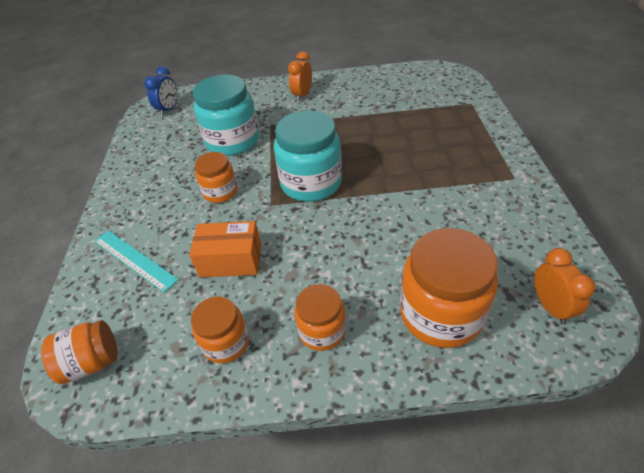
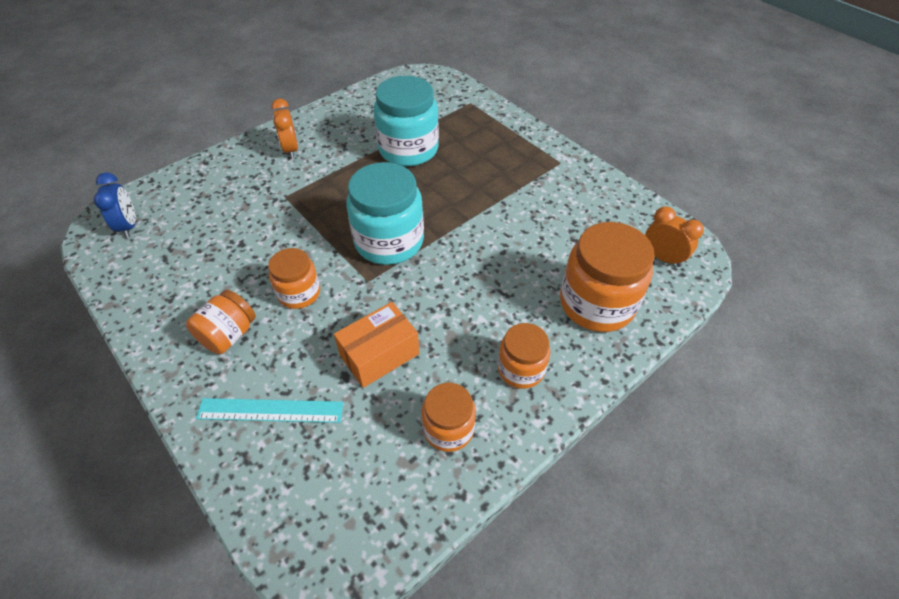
camera: 40 degrees left, 5 degrees up
(92, 362) = (331, 530): orange jar -> orange jar (229, 335)
(233, 141) = (257, 232): turquoise jar -> turquoise jar (408, 149)

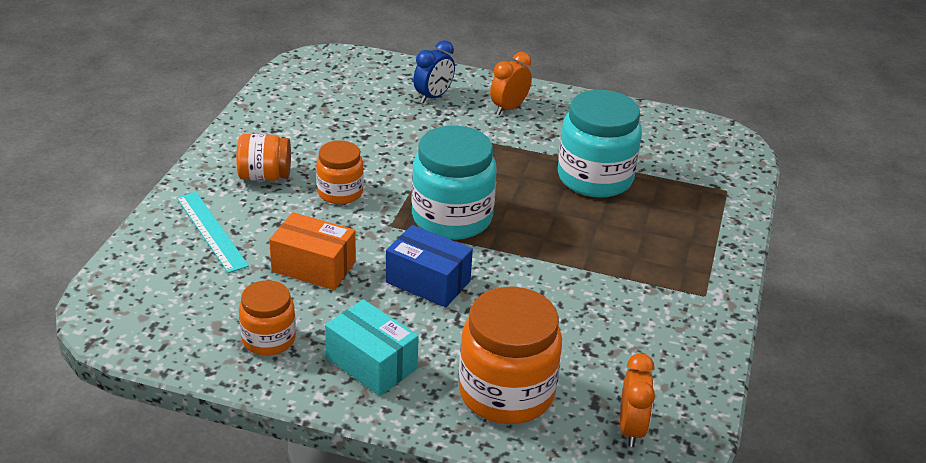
camera: 55 degrees right, 15 degrees down
(129, 226) = (328, 73): blue clock -> blue clock (433, 97)
(451, 290) = (428, 281): none -> blue box
(521, 369) = (371, 363): orange jar -> turquoise box

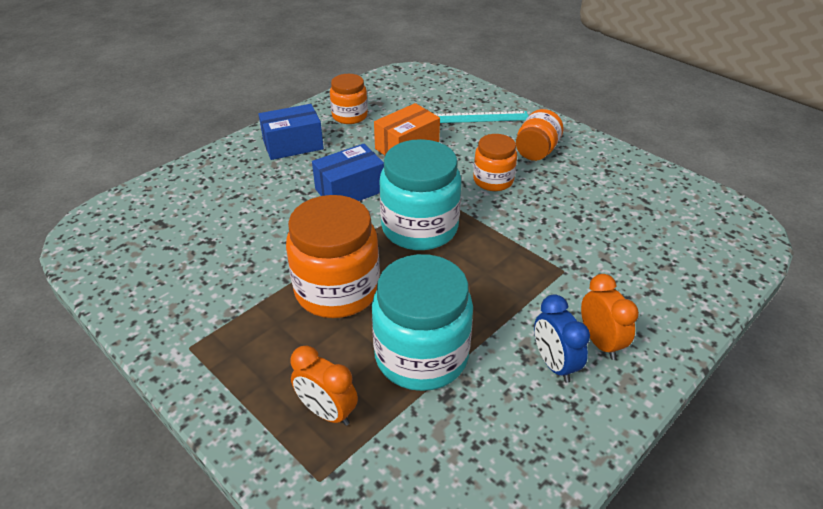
camera: 120 degrees right, 5 degrees up
(371, 363) = (293, 145): turquoise box -> blue box
(433, 97) = (644, 287): blue clock -> blue clock (554, 364)
(506, 392) = (212, 188): orange jar -> orange jar (337, 290)
(631, 429) = (122, 229): orange clock -> orange clock (327, 412)

